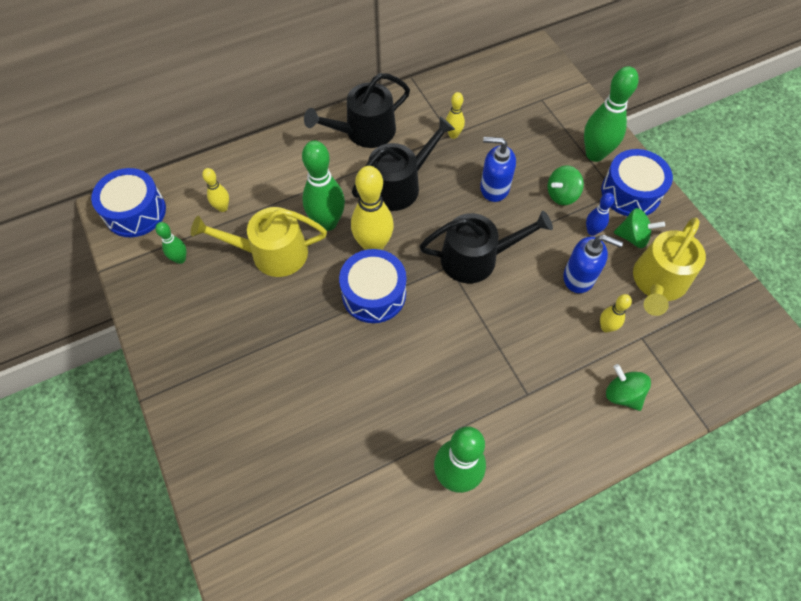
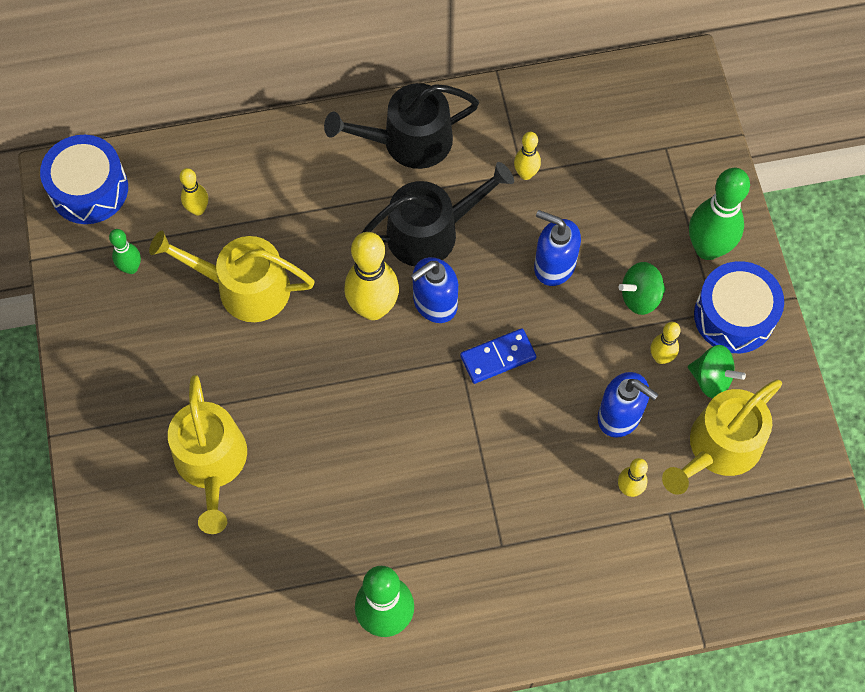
camera: 15 degrees right, 5 degrees up
(280, 388) = (212, 463): none -> yellow watering can
(327, 222) = (324, 262): green bowling pin -> none
(374, 294) = (355, 373): blue drum -> none
(417, 232) = (434, 303): none -> blue soap dispenser
(476, 258) = (498, 357): black watering can -> blue domino
(592, 231) = (661, 357): blue bowling pin -> yellow bowling pin
(622, 394) = (616, 576): green spinning top -> none

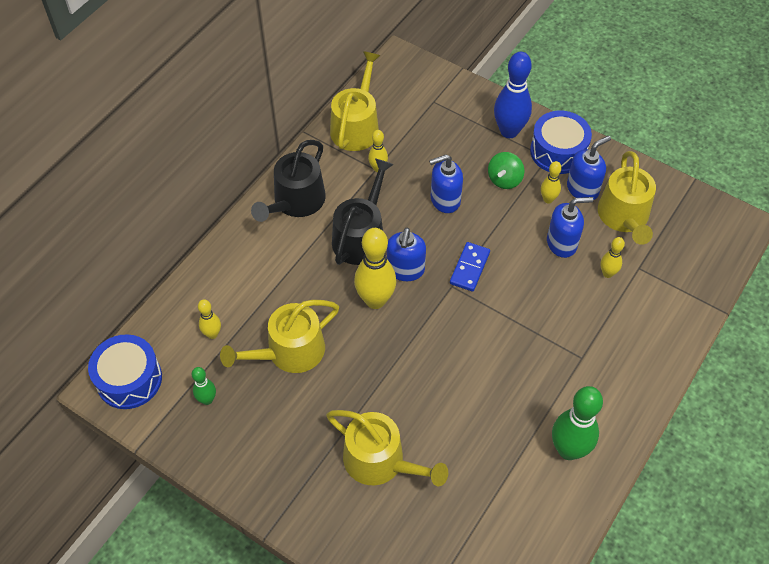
camera: 45 degrees left, 10 degrees down
(555, 109) = (356, 126): none -> yellow watering can
(707, 248) = (509, 131): green bowling pin -> blue bowling pin
(711, 379) = (582, 189): green spinning top -> blue soap dispenser

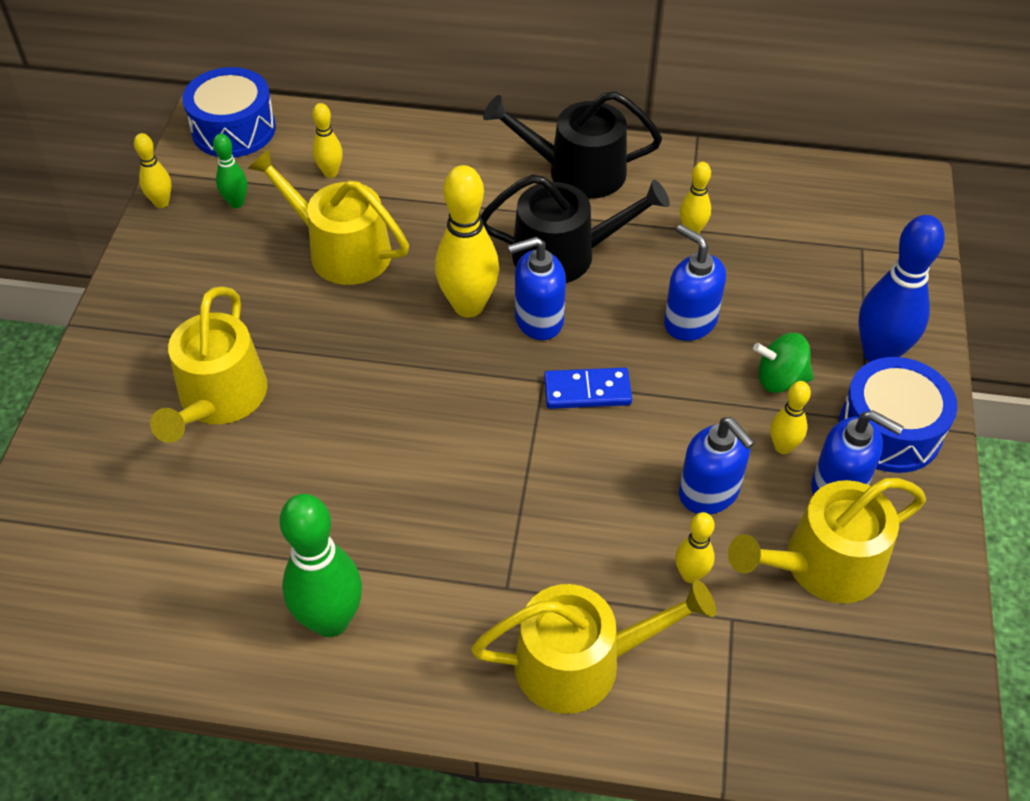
camera: 65 degrees right, 5 degrees down
(177, 447) = (161, 202): none -> yellow bowling pin
(356, 126) = (748, 183): yellow watering can -> yellow watering can (581, 662)

